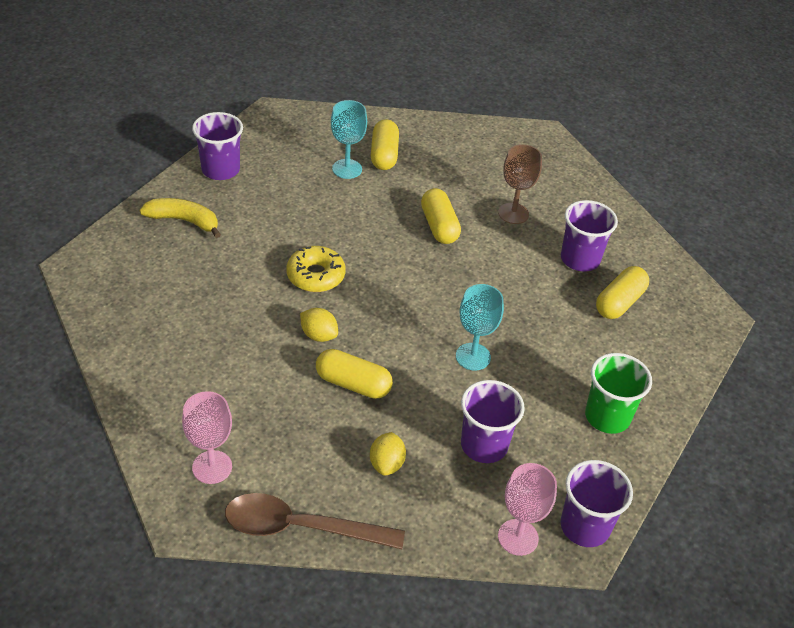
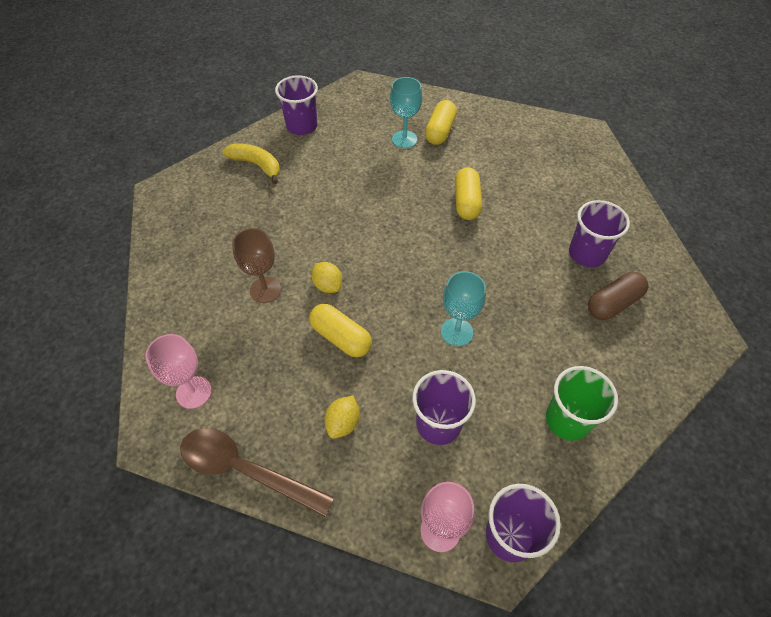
camera: 20 degrees right, 10 degrees up
(315, 275) = (345, 230): yellow donut -> none
(513, 213) = (537, 200): brown goblet -> brown goblet (265, 290)
(619, 302) = (613, 303): yellow capsule -> brown capsule

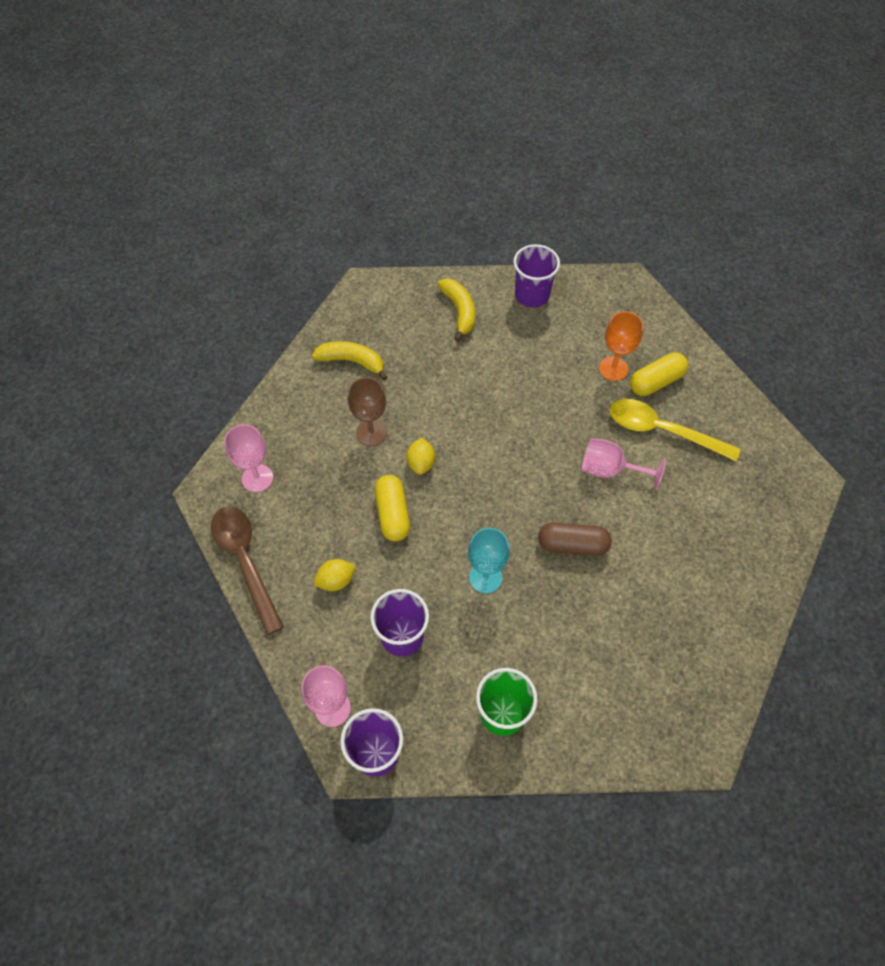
camera: 40 degrees right, 5 degrees up
(199, 249) = (352, 361): none -> yellow banana
(404, 139) = (613, 368): turquoise goblet -> orange goblet
(466, 202) = (609, 470): yellow capsule -> pink goblet
(474, 157) = (662, 431): none -> yellow spoon
(587, 254) = (671, 596): purple cup -> none
(613, 303) = (645, 656): brown capsule -> brown capsule (572, 545)

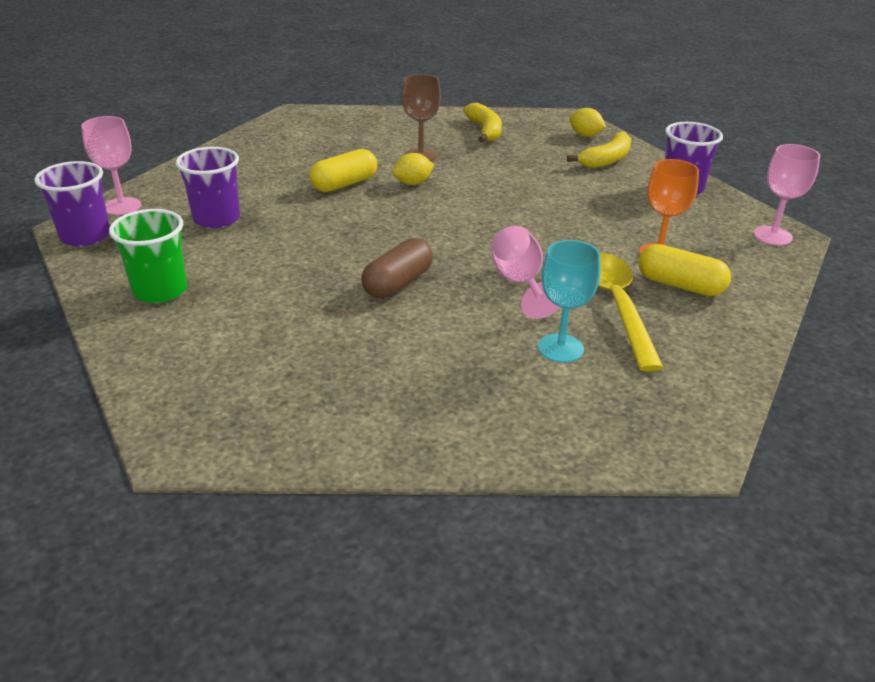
camera: 60 degrees right, 25 degrees down
(245, 562) = (243, 140): brown spoon -> none
(257, 478) = (326, 125): pink goblet -> pink goblet (772, 236)
(336, 580) = (253, 177): yellow lemon -> yellow lemon (585, 135)
(485, 577) = (314, 244): turquoise goblet -> turquoise goblet (560, 348)
(572, 545) = (398, 283): brown capsule -> brown capsule turned 60 degrees clockwise

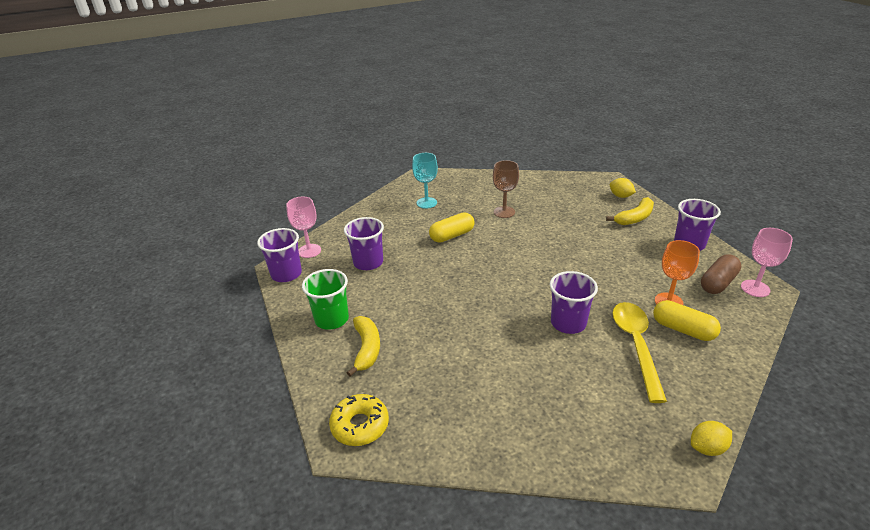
camera: 10 degrees right, 0 degrees up
(209, 421) = (360, 425): none -> yellow donut
(398, 283) = (485, 320): brown capsule -> brown capsule (718, 283)
(413, 183) = (498, 236): yellow lemon -> yellow lemon (707, 448)
(485, 131) = (549, 191): yellow banana -> yellow banana (367, 349)
(520, 283) = (568, 323): pink goblet -> purple cup
(560, 348) = (594, 380): turquoise goblet -> turquoise goblet (426, 203)

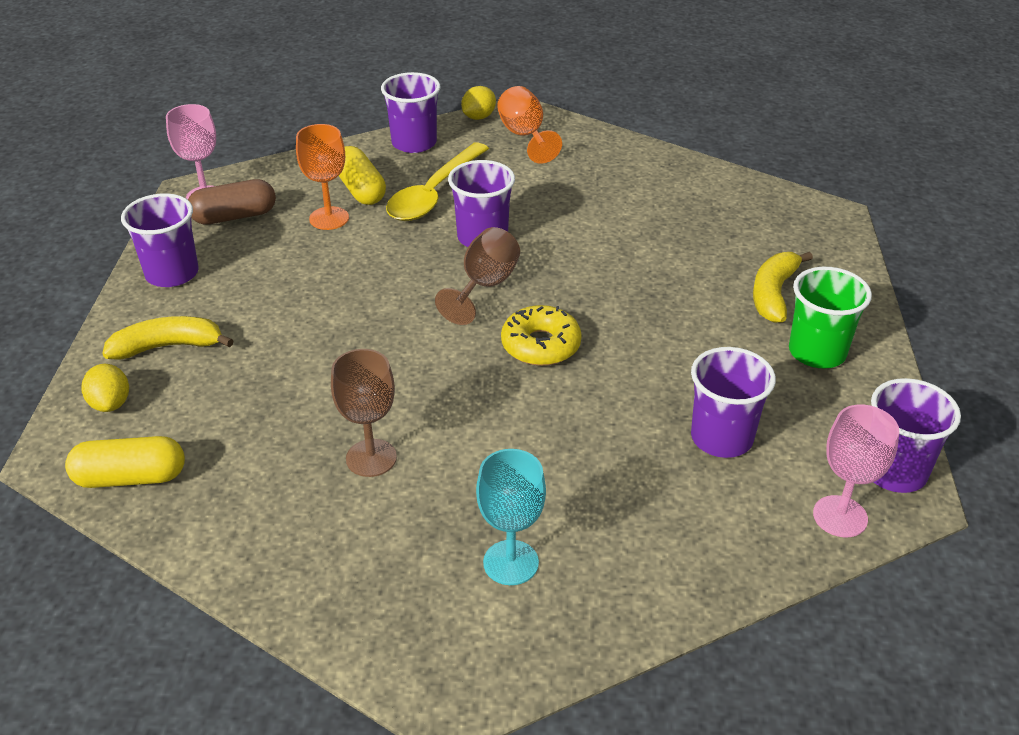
camera: 155 degrees left, 5 degrees up
(360, 425) = (806, 223): yellow donut -> yellow donut (540, 345)
(452, 236) = (524, 439): yellow capsule -> yellow capsule (130, 477)
(534, 293) = (484, 286): none -> brown goblet
(643, 438) = (525, 136): none -> orange goblet
(707, 448) = (478, 117): yellow lemon -> yellow lemon turned 60 degrees counterclockwise
(711, 389) = (414, 143): none -> purple cup

